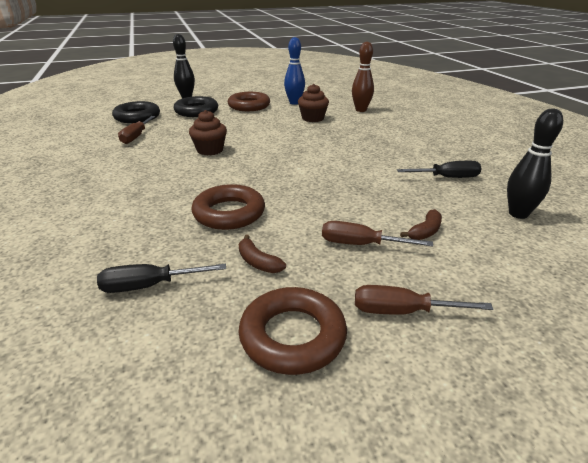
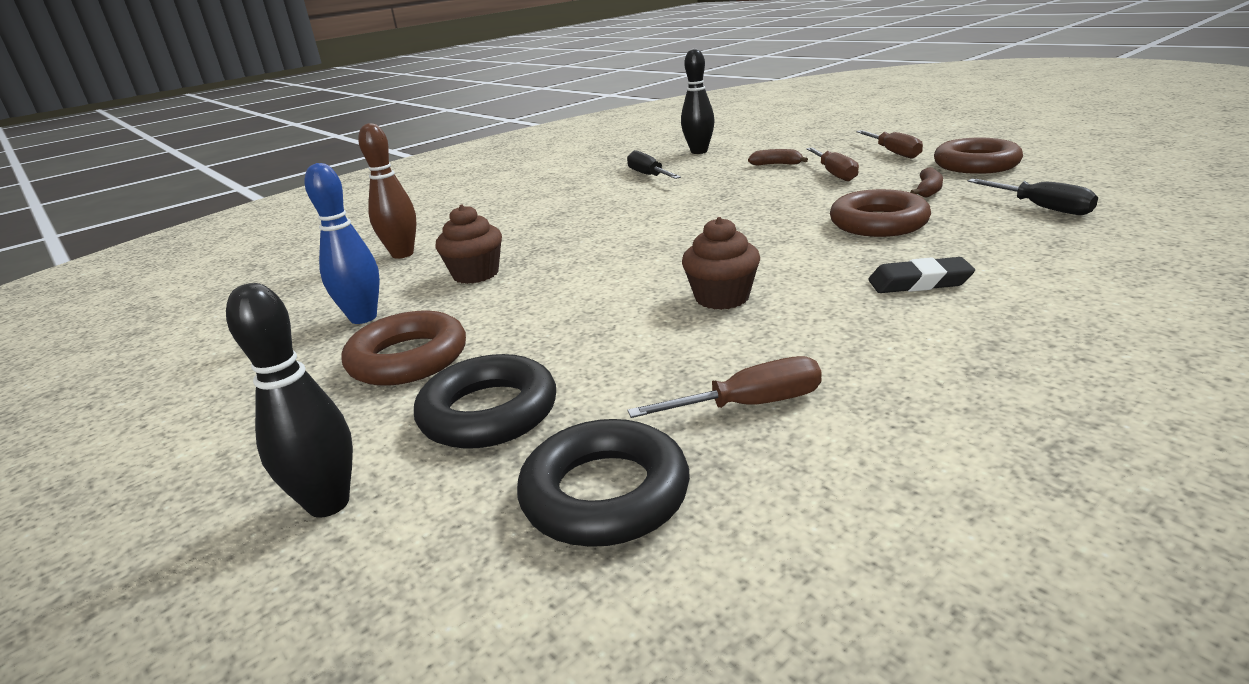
camera: 110 degrees left, 5 degrees down
(146, 189) = (919, 282): none -> black eraser

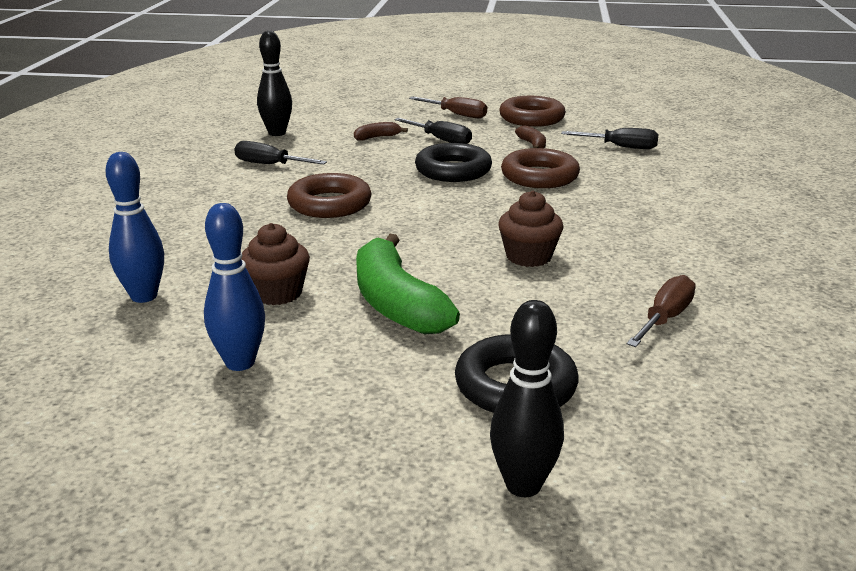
camera: 45 degrees left, 0 degrees up
(402, 254) = (144, 296): brown bowling pin -> blue bowling pin
(408, 358) = (366, 377): brown ring -> brown ring (329, 204)
(536, 307) = (396, 303): none -> green banana
(605, 494) = (677, 397): black ring -> black ring (453, 170)
(834, 174) = (440, 140): brown screwdriver -> black screwdriver
(919, 282) = (631, 214): black eraser -> none

